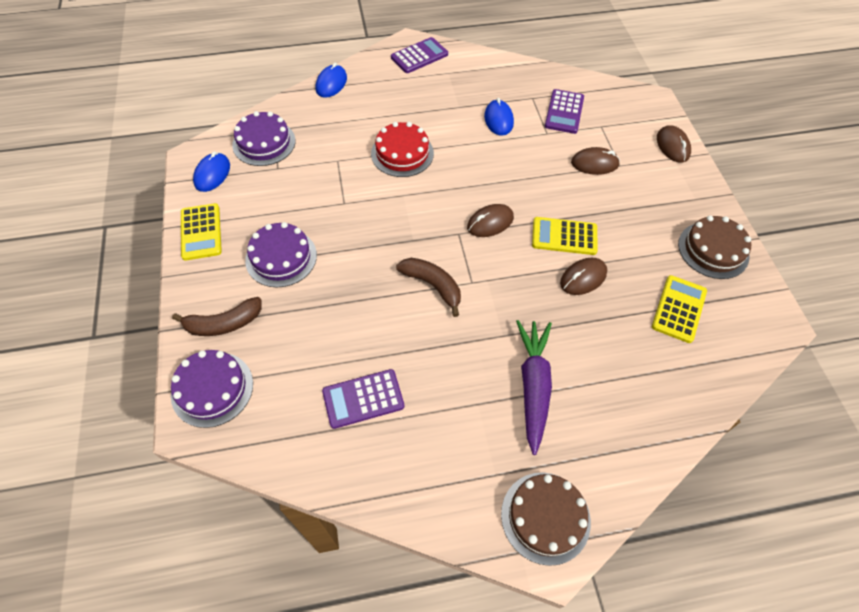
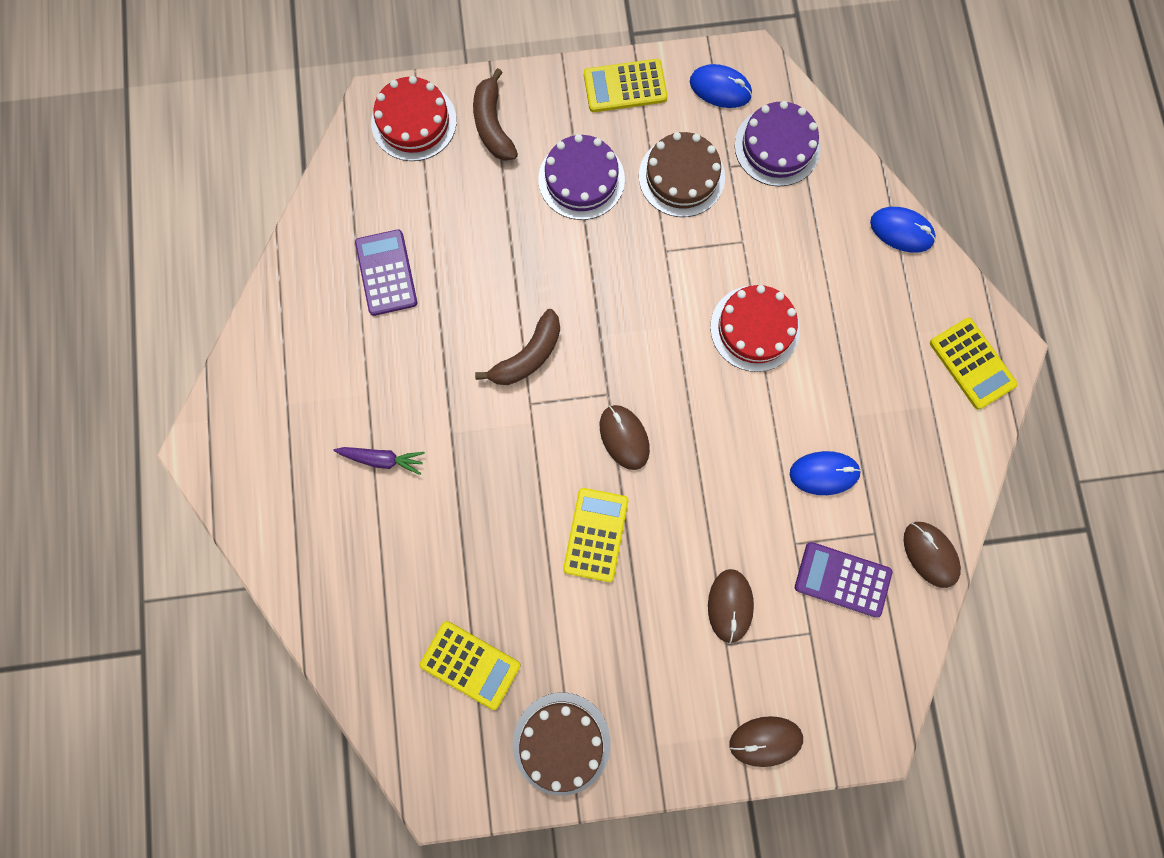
camera: 95 degrees right, 20 degrees up
(212, 389) = (414, 122): purple cake -> red cake
(419, 56) = (972, 363): purple calculator -> yellow calculator
(533, 386) = (382, 459): purple carrot -> purple carrot, size x0.55
(545, 517) = (237, 449): brown cake -> brown cake (681, 176)
(583, 278) = (526, 547): brown mouse -> brown mouse (930, 554)

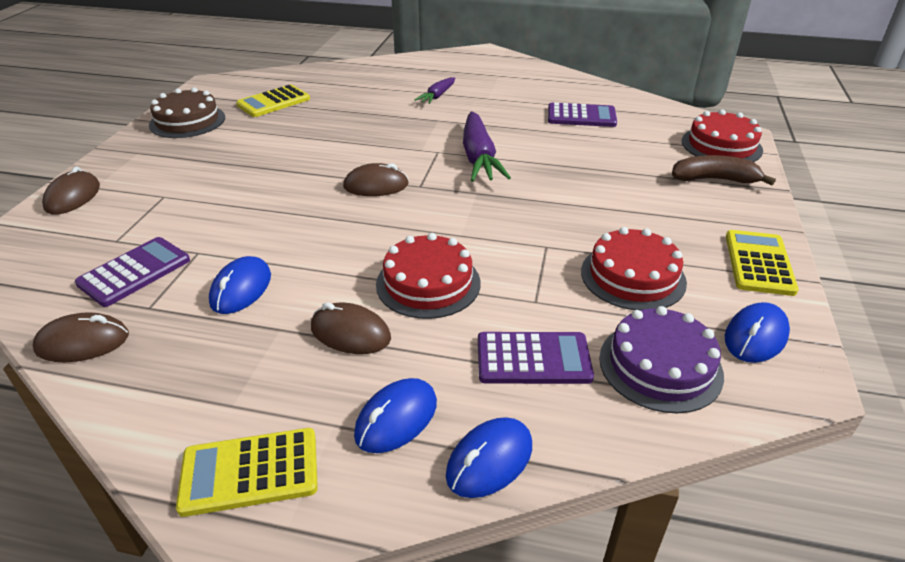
camera: 110 degrees right, 40 degrees down
(528, 356) = (479, 157): brown banana -> purple carrot
(581, 179) = (644, 214): purple cake -> none
(596, 534) = (310, 158): yellow calculator -> none
(681, 176) = (633, 276): brown cake -> red cake
(730, 605) = (189, 205): brown mouse -> brown mouse (350, 333)
(806, 227) = (533, 359): none -> purple calculator
(896, 296) = (396, 419): none -> blue mouse

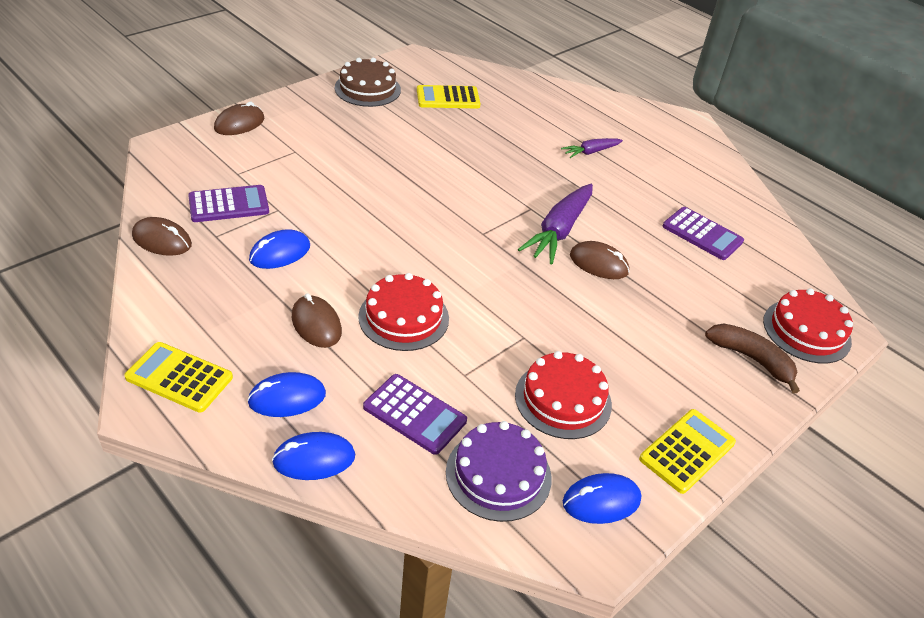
camera: 30 degrees right, 5 degrees up
(376, 185) = (449, 216): brown mouse -> brown mouse (598, 264)

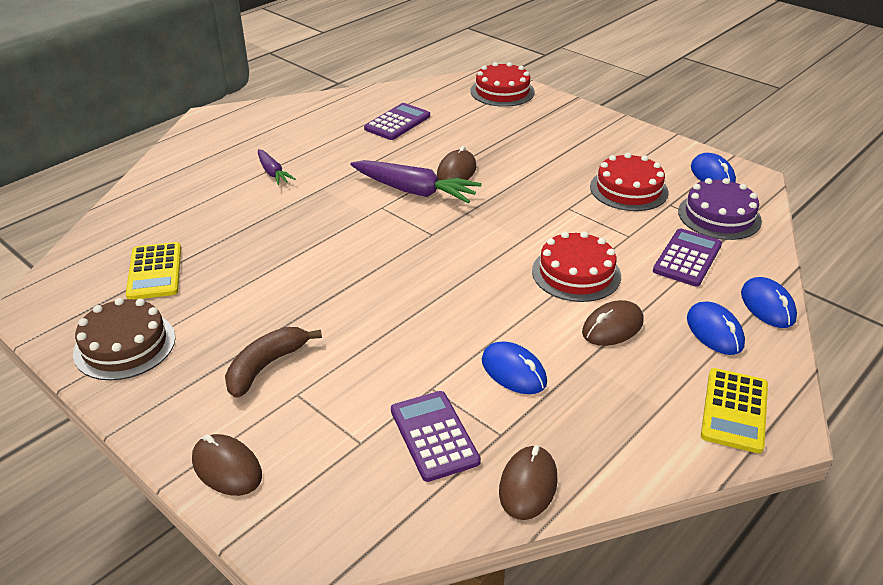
camera: 90 degrees left, 5 degrees down
(687, 451) = (647, 142): yellow calculator -> none
(751, 359) = (543, 113): brown banana -> brown banana (266, 366)

